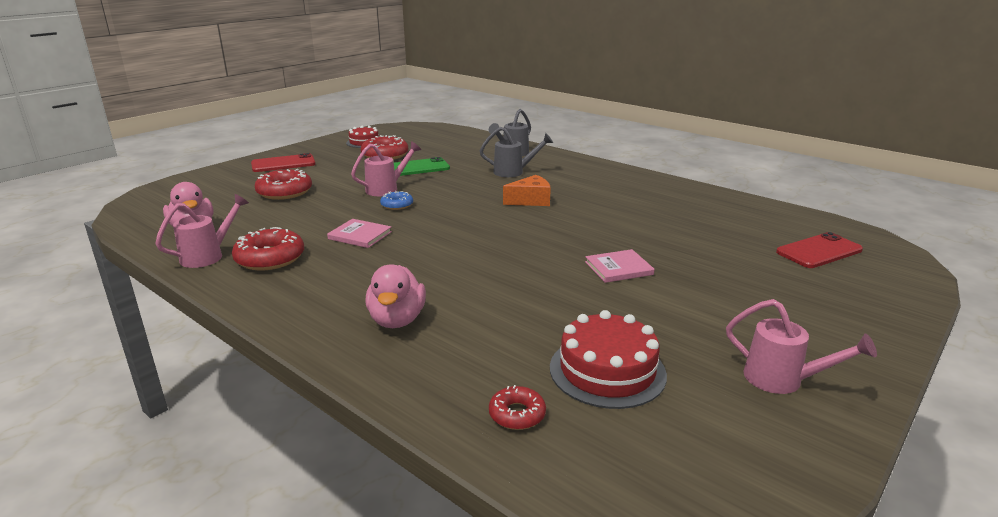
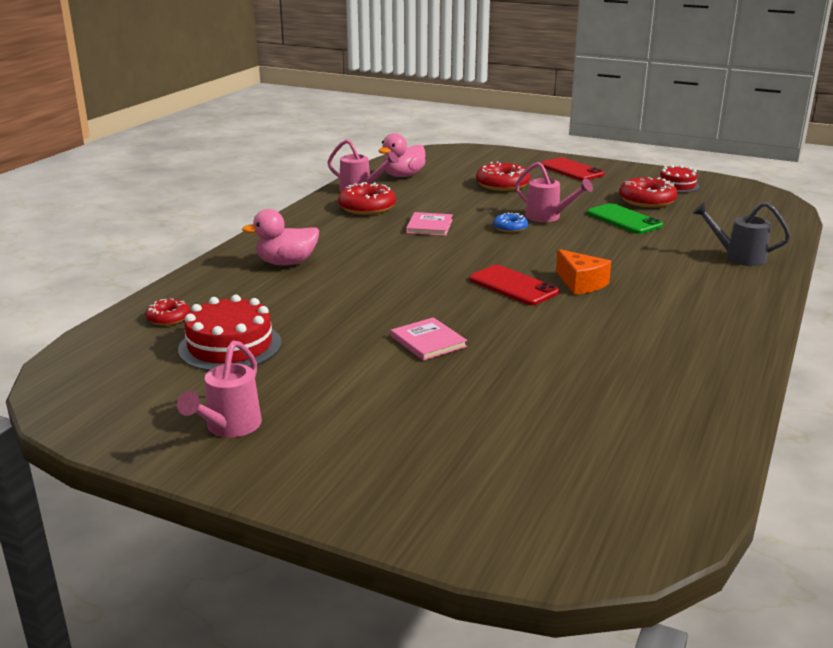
camera: 75 degrees right, 0 degrees up
(513, 172) = (667, 265): grey watering can -> none
(819, 251) = (567, 477): red phone -> red phone (513, 286)

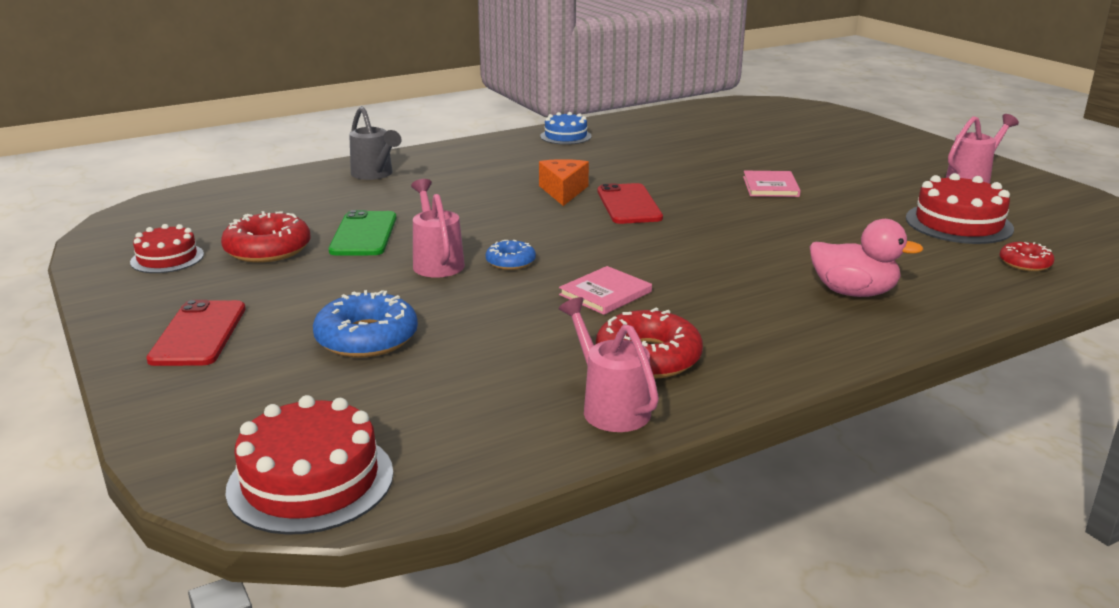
camera: 145 degrees left, 0 degrees up
(403, 176) = (479, 423): pink duck -> none
(431, 155) = (311, 481): none -> red cake
(502, 184) = (366, 338): red donut -> blue donut
(718, 351) = (565, 136): none -> blue cake

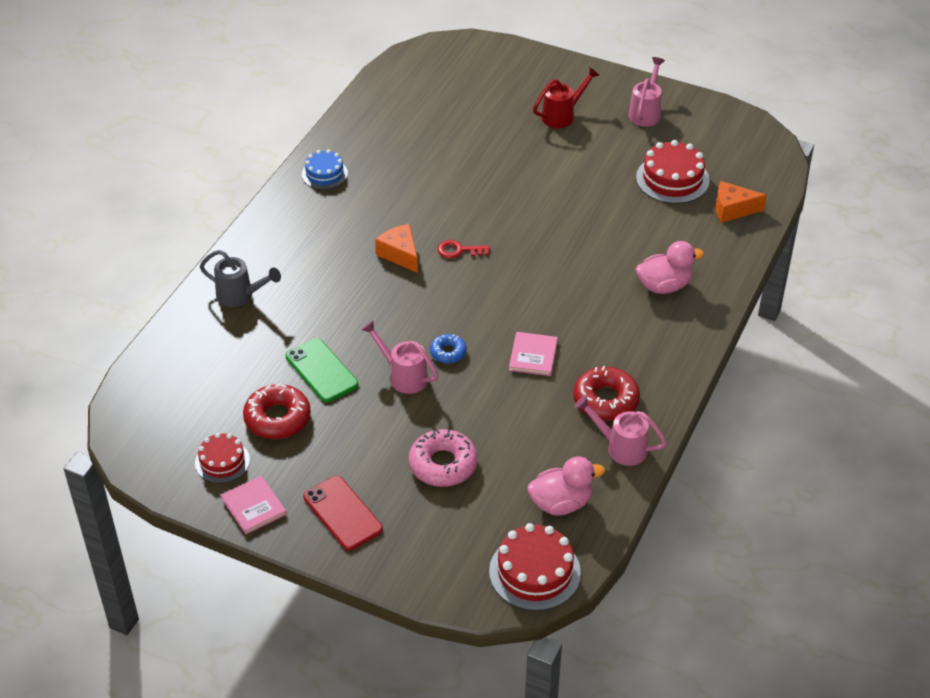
camera: 35 degrees left, 20 degrees up
(366, 338) = (443, 464): blue donut -> pink donut
(451, 427) = (561, 503): none -> pink duck
(629, 204) = (459, 250): red phone -> red key
(770, 186) = (530, 184): pink book -> pink book (254, 506)
(864, 159) = (562, 115): none -> red watering can
(1025, 263) = (733, 209): red donut -> orange cheese

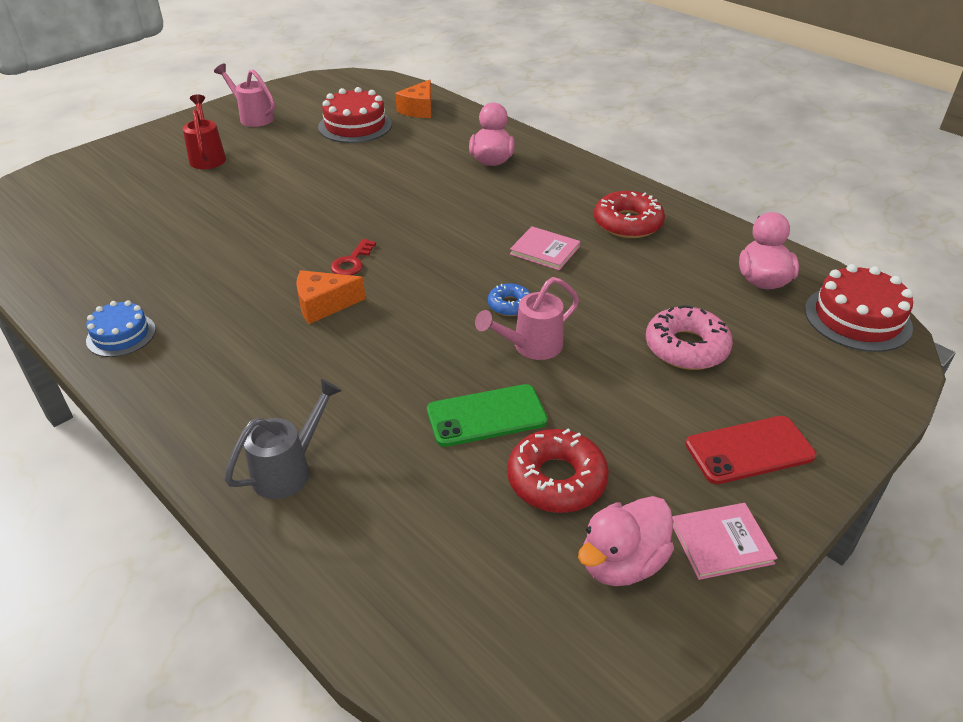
camera: 70 degrees left, 5 degrees down
(222, 461) = (622, 563): red cake -> pink duck
(621, 447) = (694, 229): pink watering can -> none

